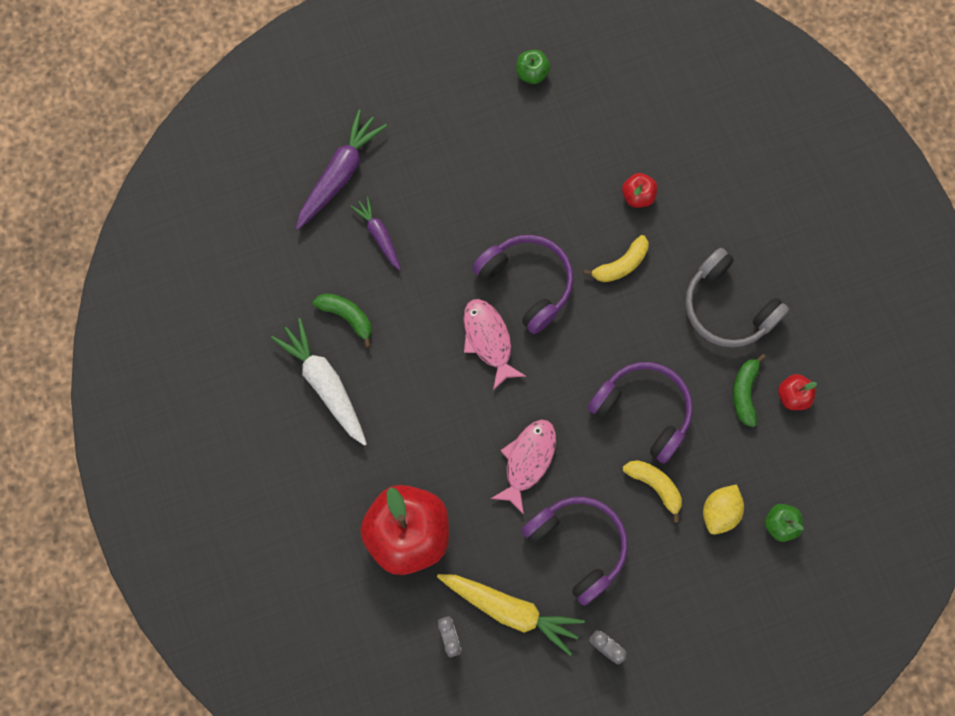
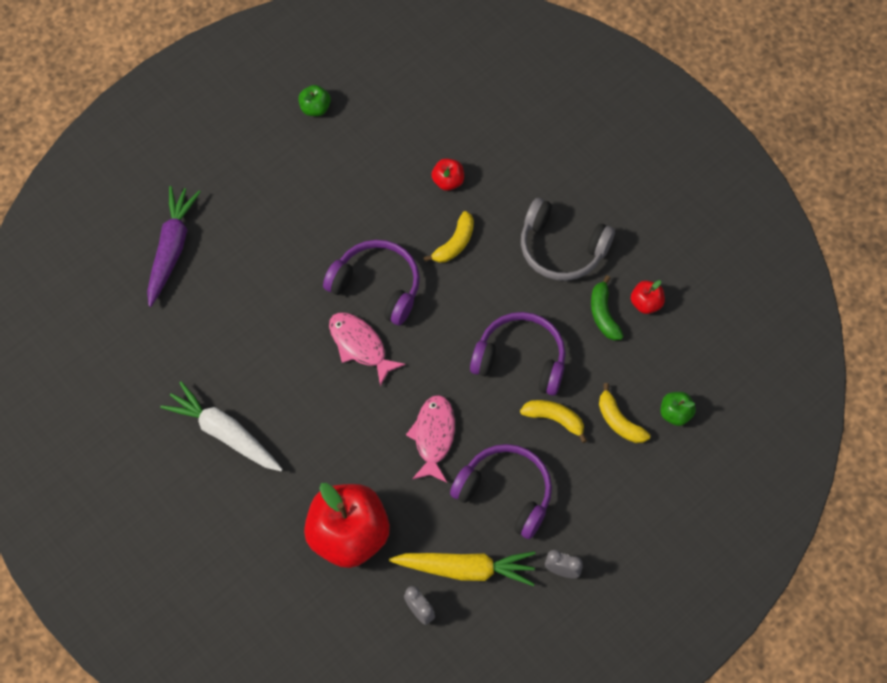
camera: 20 degrees left, 10 degrees down
(347, 316) = (223, 368): green banana -> none
(379, 235) = (227, 289): purple carrot -> none
(719, 512) = (619, 421): yellow lemon -> yellow banana

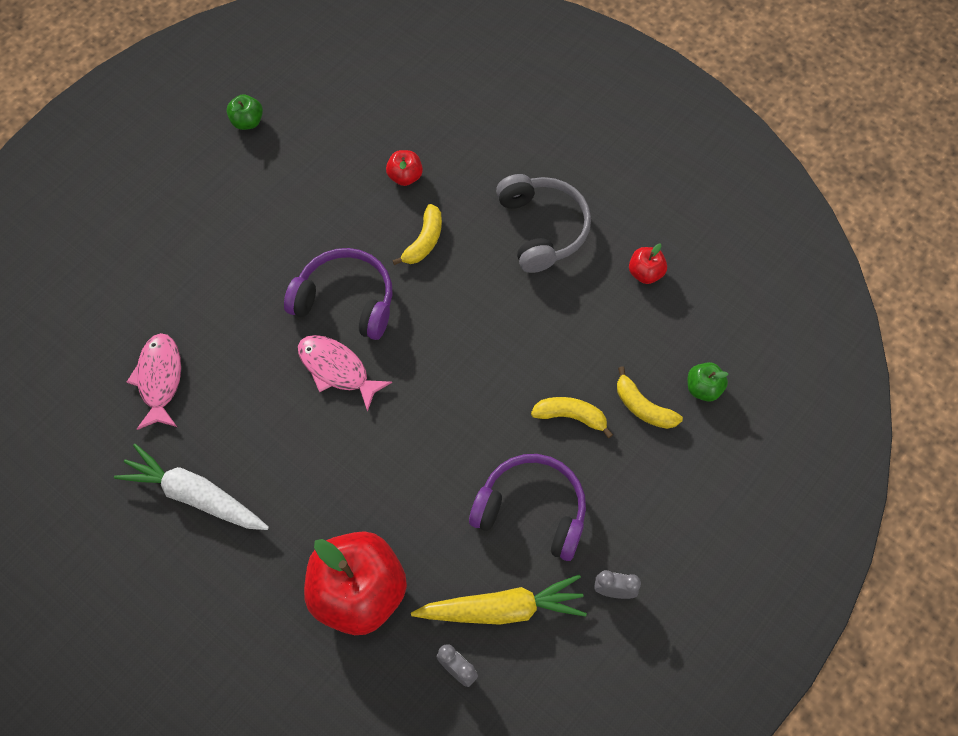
camera: 10 degrees left, 0 degrees up
(171, 249) = (107, 296): purple carrot -> none
(433, 436) = (438, 459): pink fish -> pink fish (160, 379)
(520, 360) = (520, 356): purple headphones -> none
(562, 248) = (542, 228): grey headphones -> grey headphones turned 120 degrees counterclockwise
(603, 314) = (602, 292): green banana -> none

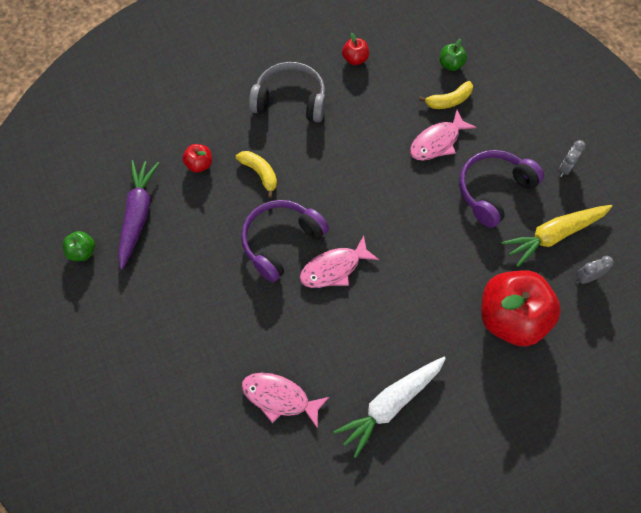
camera: 65 degrees left, 0 degrees up
(313, 149) = (138, 215): none -> purple carrot
(502, 608) = (554, 235): yellow carrot -> yellow carrot turned 135 degrees counterclockwise
(570, 416) = (437, 142): yellow banana -> pink fish

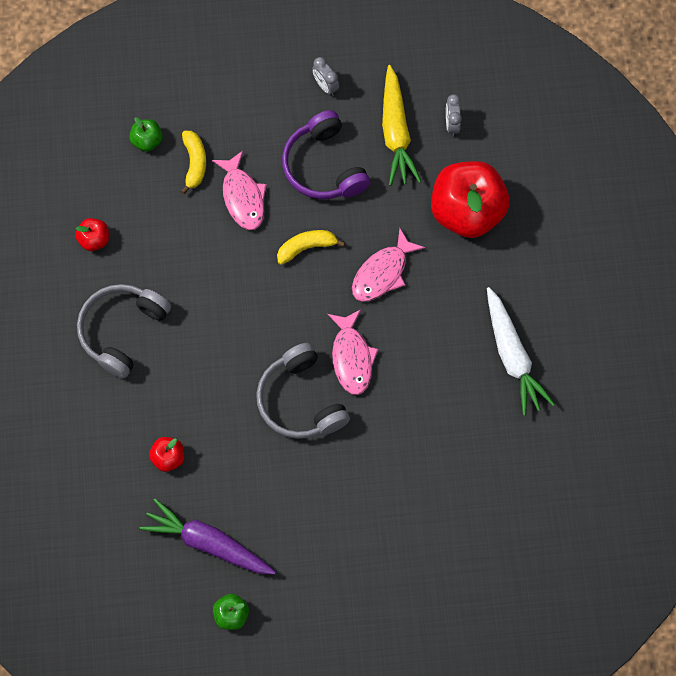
camera: 70 degrees left, 5 degrees up
(260, 173) = (207, 395): yellow banana -> yellow banana (306, 248)
(279, 398) = (470, 457): pink fish -> pink fish (382, 273)
(281, 242) = (301, 400): purple headphones -> grey headphones

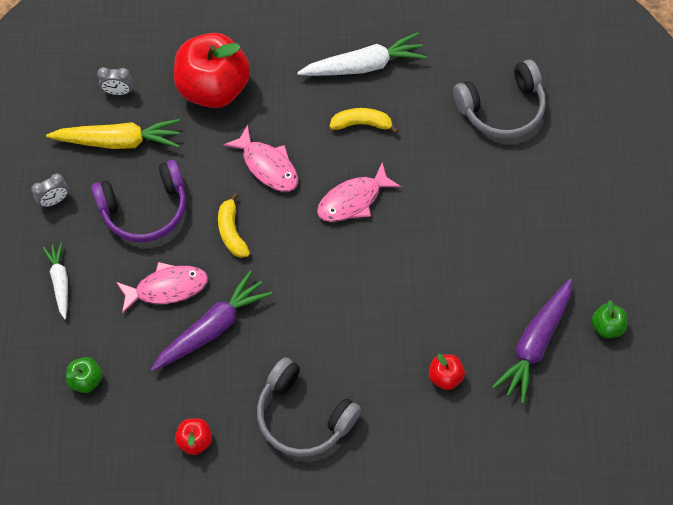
camera: 85 degrees left, 5 degrees down
(194, 163) = (120, 333): yellow banana -> yellow banana (361, 124)
(204, 241) = (212, 328): none -> purple carrot
(241, 104) = (60, 282): none -> white carrot
(301, 400) = (393, 249): grey headphones -> grey headphones (502, 108)
(351, 357) = (353, 200): pink fish -> pink fish turned 150 degrees clockwise

